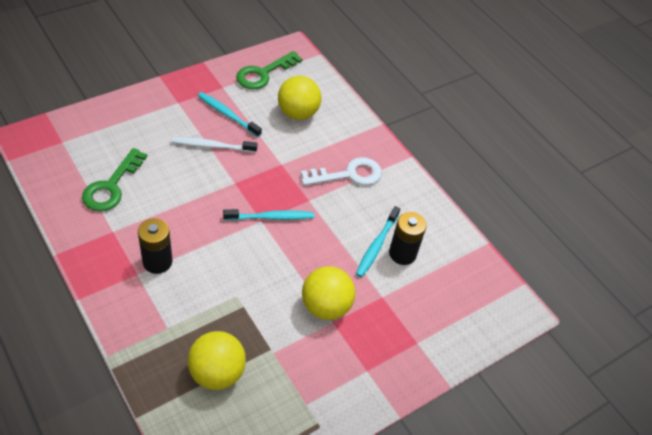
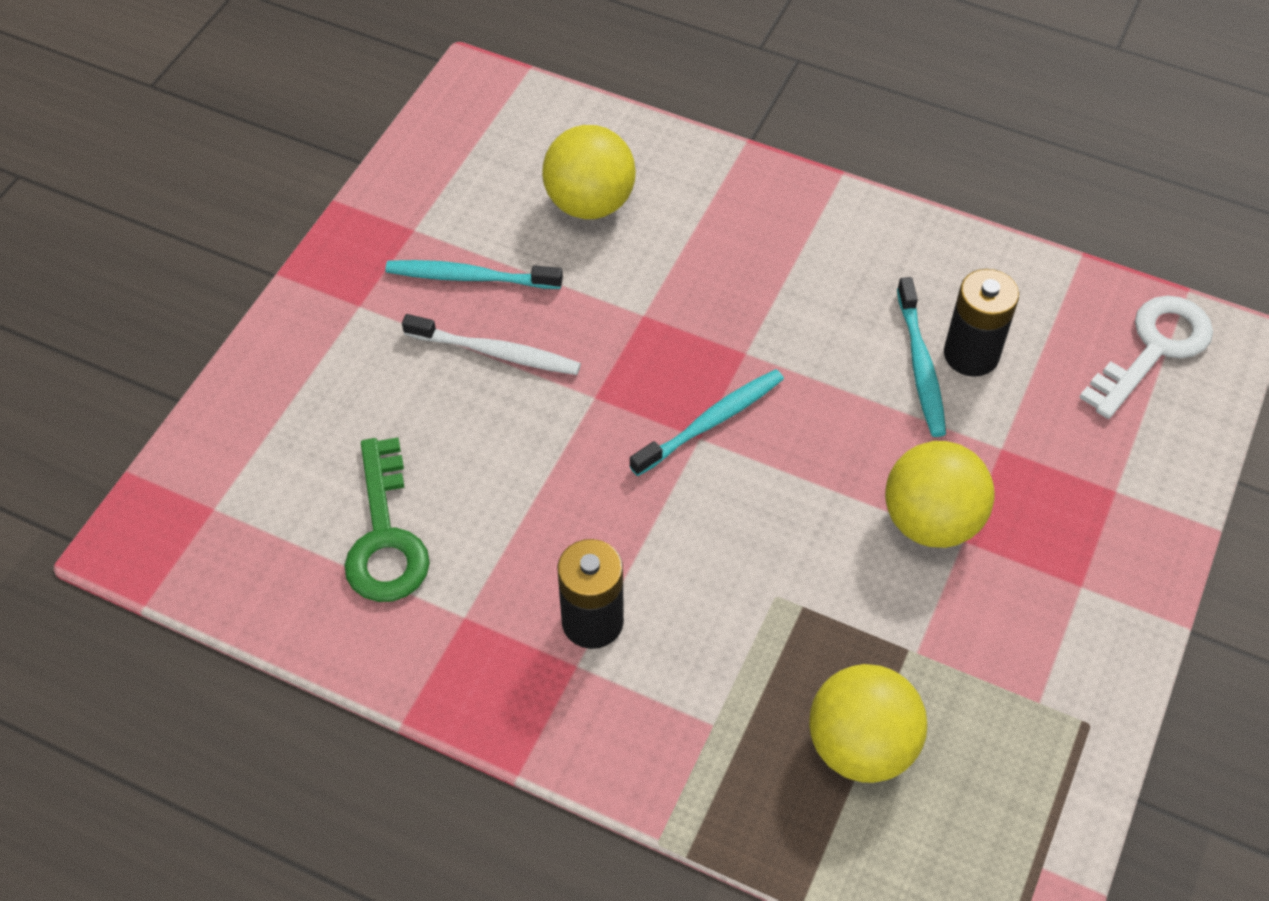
camera: 25 degrees left, 5 degrees up
(212, 146) = (496, 352): white toothbrush -> white toothbrush turned 135 degrees counterclockwise
(264, 73) = (464, 161): green key -> none
(348, 174) = (770, 267): white key -> white key (1153, 349)

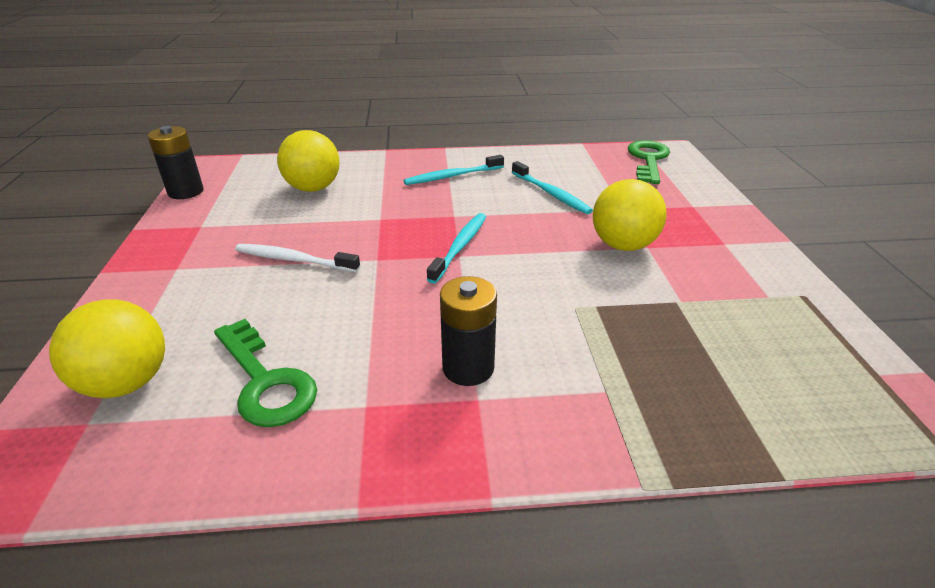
camera: 30 degrees left, 20 degrees down
(470, 277) = (253, 234): turquoise toothbrush -> turquoise toothbrush (452, 176)
(496, 352) = (294, 260): white toothbrush -> white toothbrush turned 150 degrees counterclockwise
(861, 746) = (707, 360): yellow ball -> yellow ball (127, 383)
(971, 354) = (571, 183): black battery -> black battery (186, 192)
(1153, 349) = (648, 160): white key -> green key

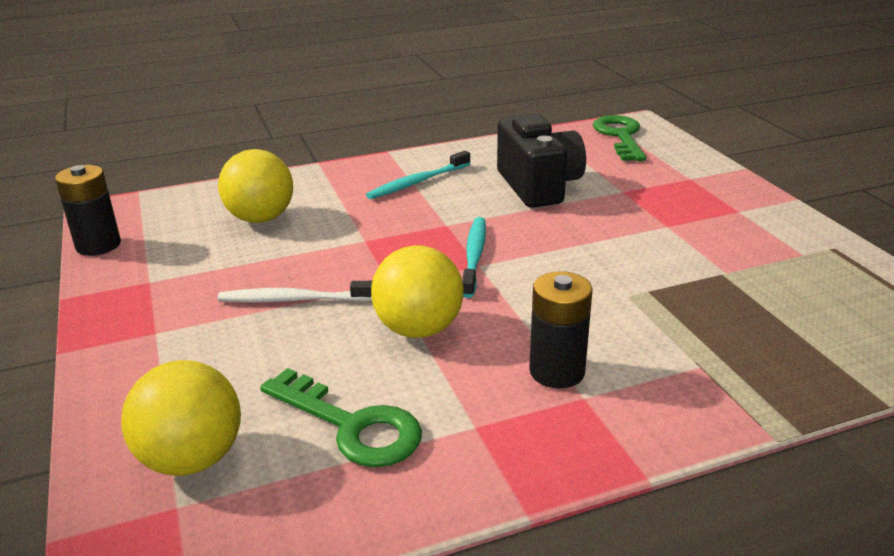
camera: 15 degrees left, 5 degrees down
(551, 193) = (538, 186): turquoise toothbrush -> black camera
(623, 245) = (642, 228): yellow ball -> yellow ball (419, 329)

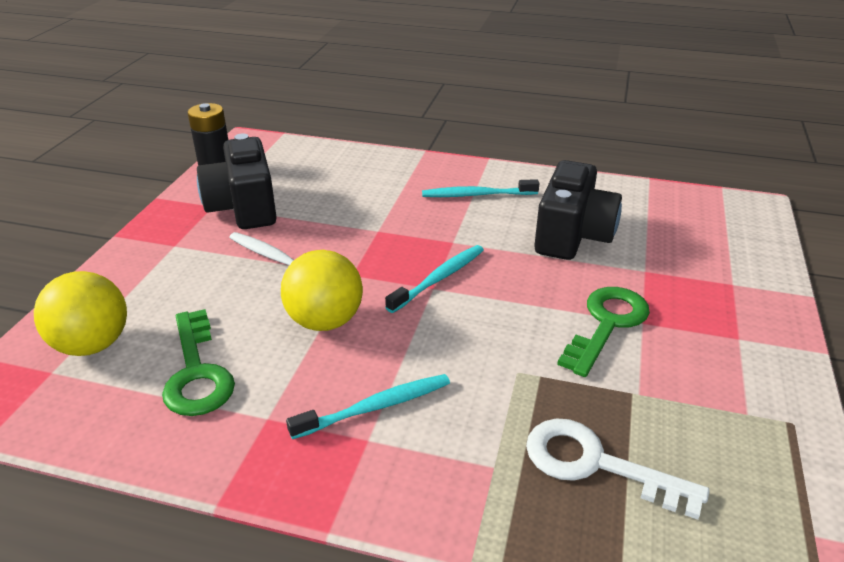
camera: 35 degrees right, 5 degrees up
(191, 270) = (243, 208): none -> black camera
(261, 218) = (331, 184): yellow ball -> none
(557, 371) = (375, 407): black battery -> turquoise toothbrush
(620, 136) = (716, 214): green key -> green key (606, 324)
(762, 329) = (596, 465): none -> white key

